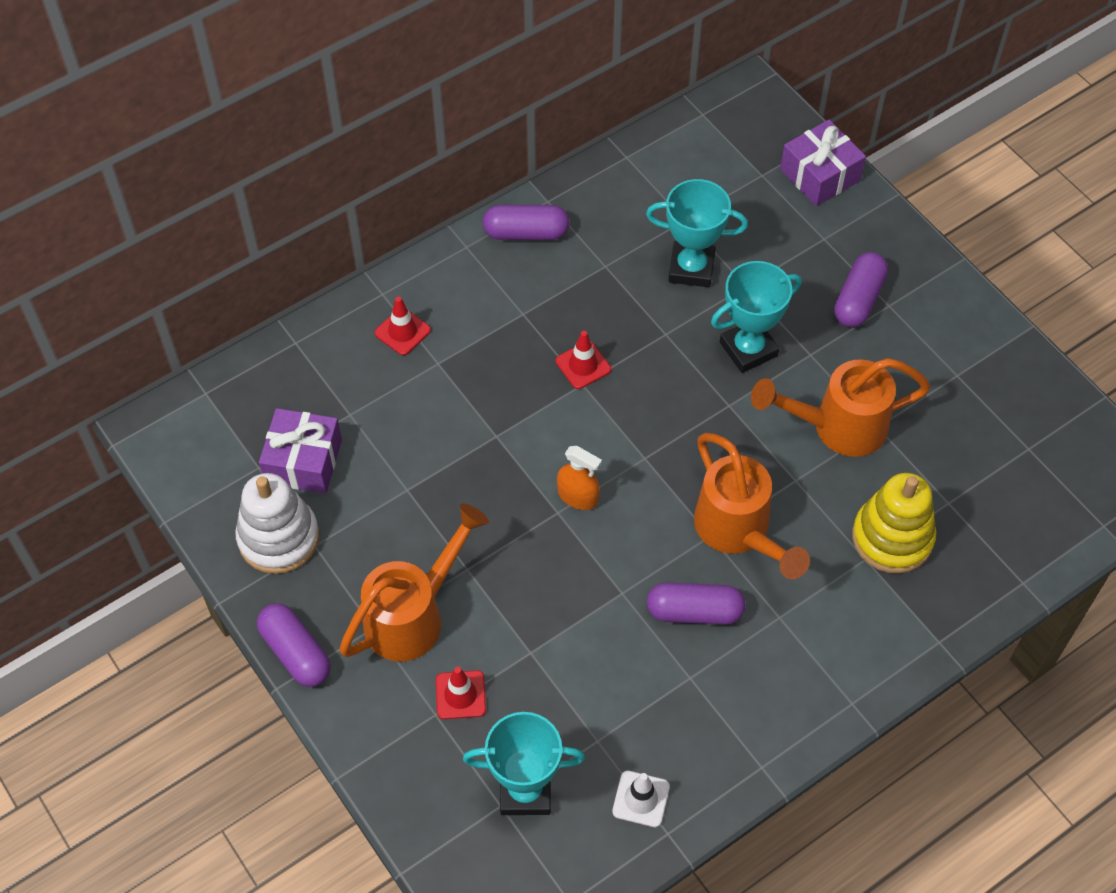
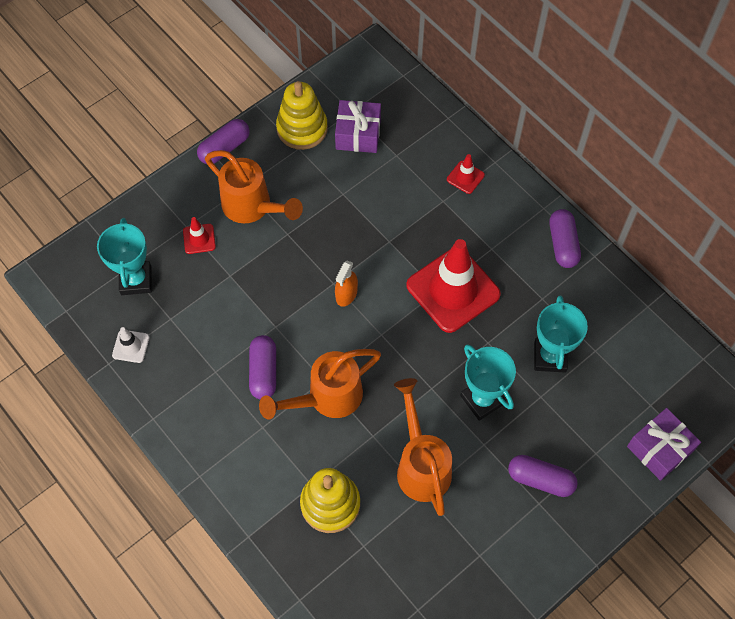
camera: 85 degrees right, 5 degrees up
(278, 538) = (302, 128): white stacking toy -> yellow stacking toy
(583, 365) = (453, 290): red traffic cone -> red traffic cone, size x2.33

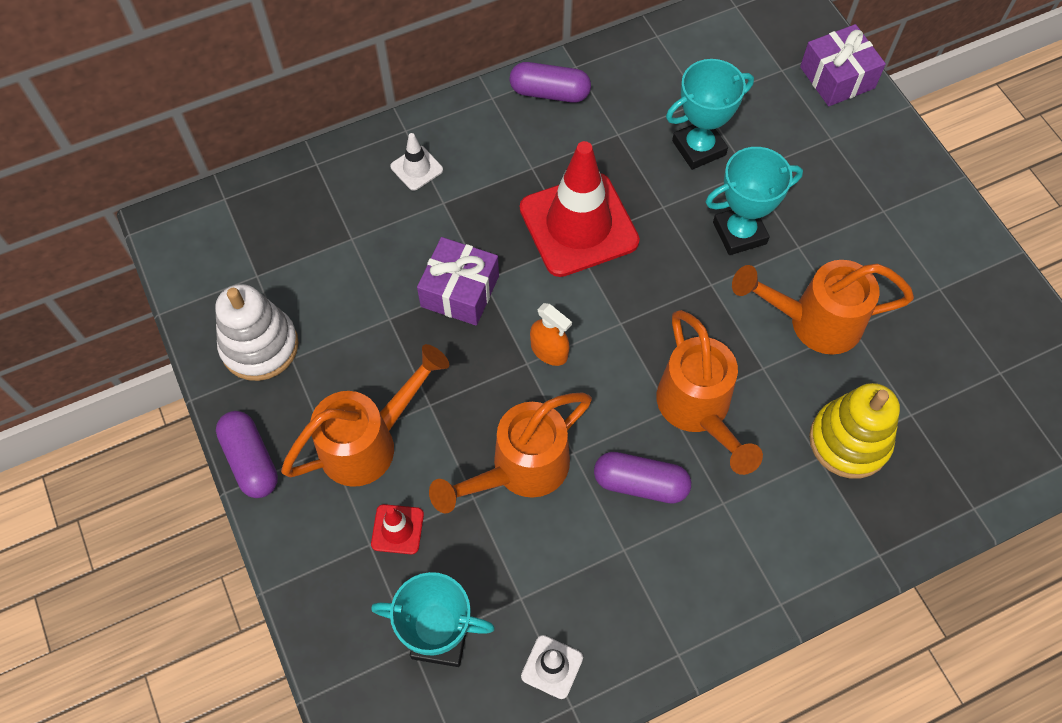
camera: 75 degrees left, 0 degrees up
(255, 297) = (519, 470): none -> orange watering can
(302, 128) = (260, 346): yellow stacking toy -> white stacking toy
(358, 134) = (299, 276): purple gift -> purple gift (460, 291)
(465, 177) = (416, 168): red traffic cone -> white traffic cone
(540, 479) = (854, 201): purple capsule -> none
(550, 357) = (698, 148): turquoise trophy -> turquoise trophy turned 45 degrees counterclockwise

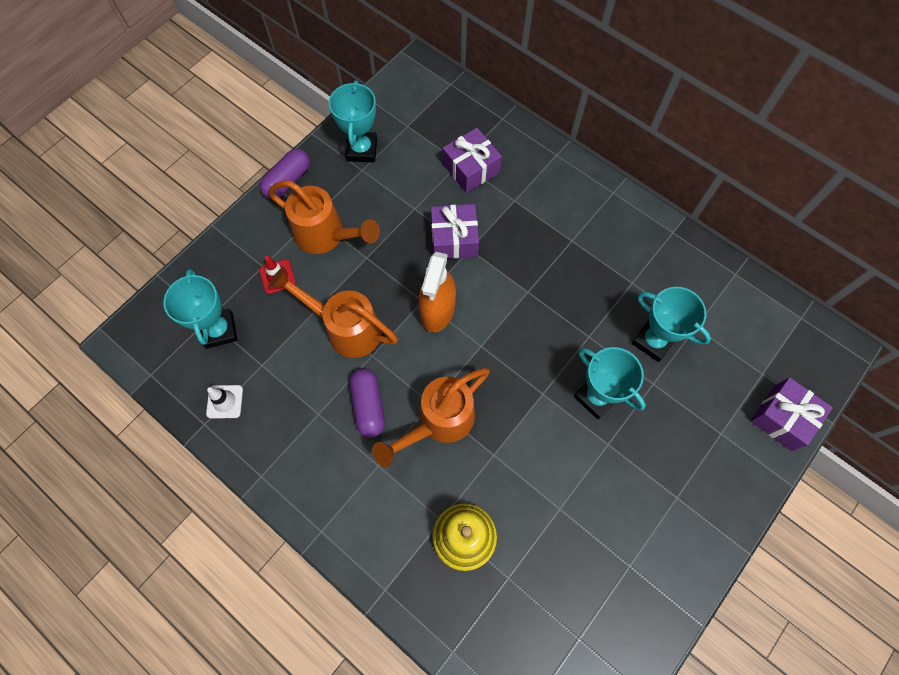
camera: 65 degrees right, 5 degrees up
(260, 346) = (361, 150): white stacking toy -> turquoise trophy
(369, 229) = (471, 168): none -> purple gift
(416, 168) = (531, 174): white traffic cone -> none
(549, 92) = (640, 225): purple capsule -> none
(549, 351) = (437, 310): orange spray bottle -> orange spray bottle, size x1.66
(578, 225) = (543, 288): red traffic cone -> none
(812, 322) = (549, 476): orange watering can -> none

